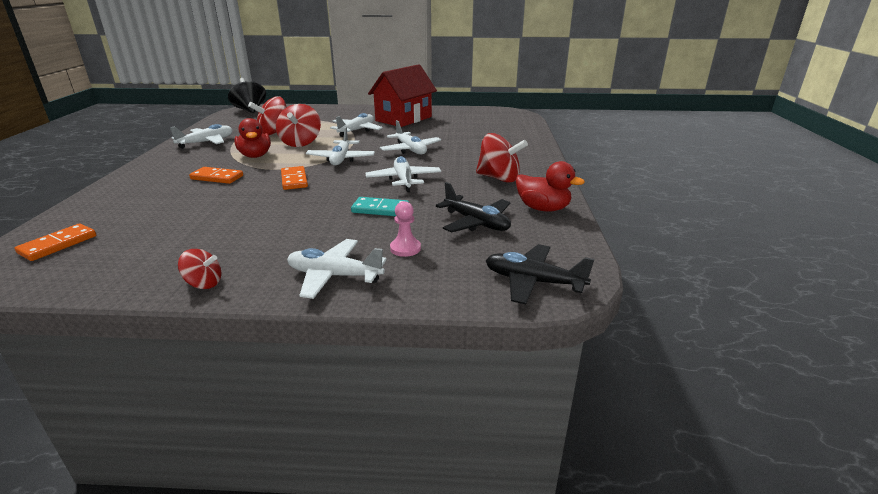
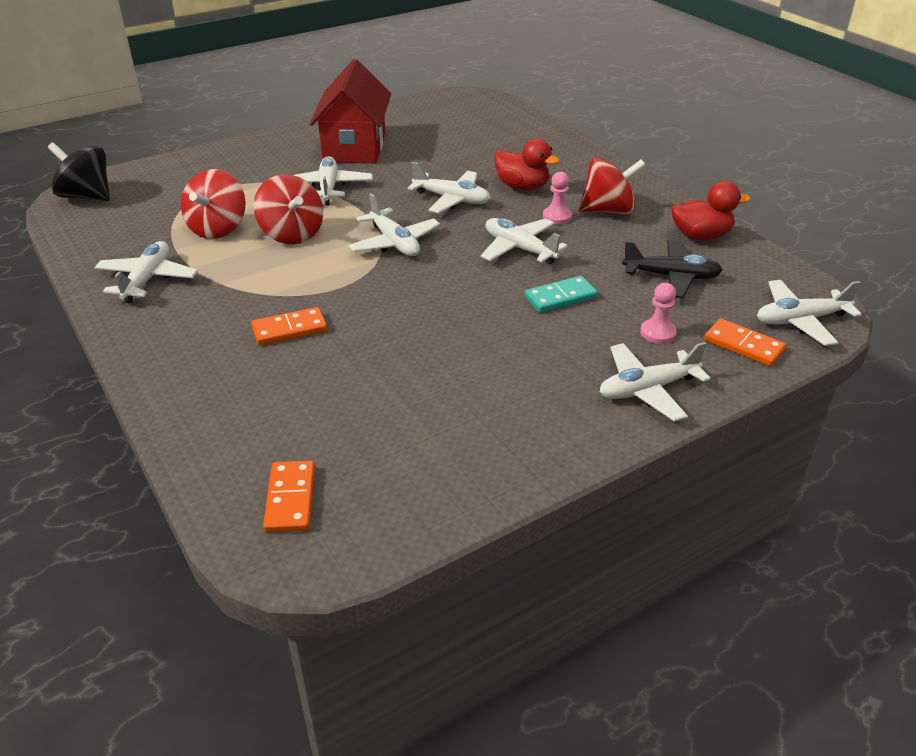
camera: 35 degrees left, 10 degrees up
(204, 283) = (548, 455): red spinning top -> none
(255, 156) = (271, 277): red duck -> red duck (522, 187)
(294, 180) = (396, 295): orange domino -> orange domino (743, 345)
(458, 172) = (557, 217): none -> pink pawn
(533, 282) = (800, 320): black plane -> white plane

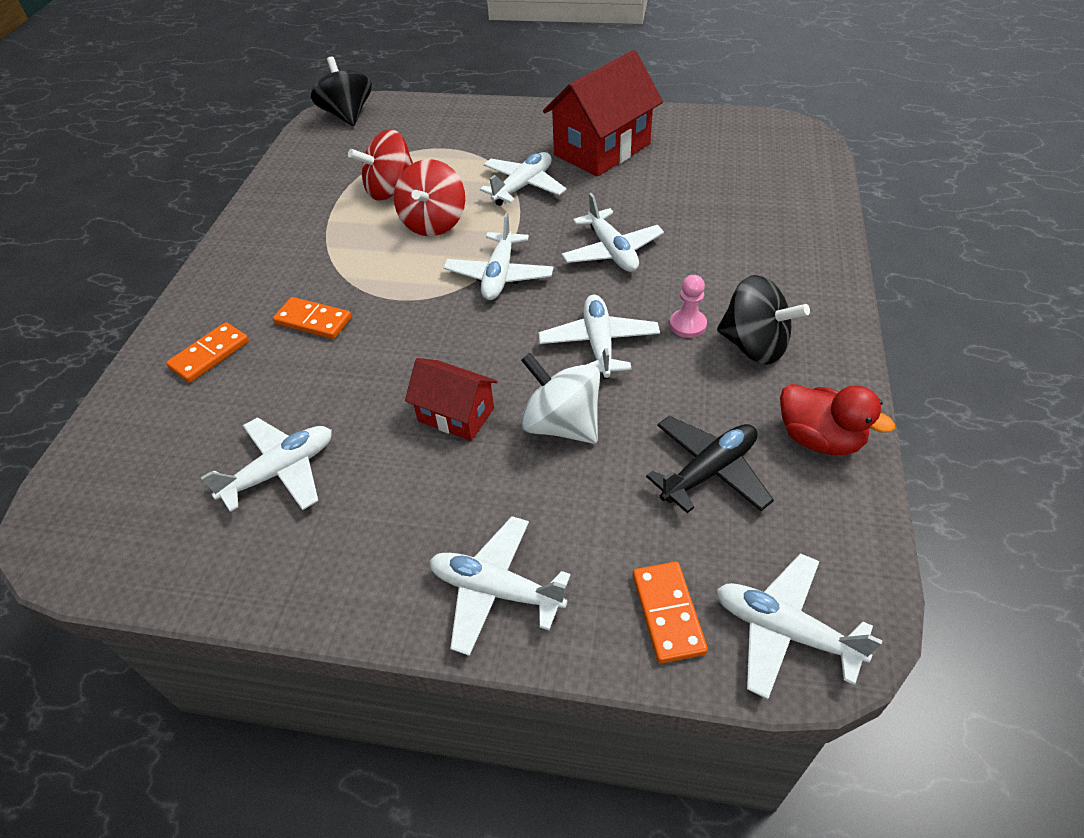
camera: 45 degrees right, 10 degrees up
(147, 279) = (288, 216): white plane -> white plane (281, 471)
(290, 499) = (118, 483): orange domino -> orange domino (210, 355)
(487, 326) = (456, 415): none -> red house
(522, 187) = (701, 269): red duck -> none
(560, 297) = (561, 424): turquoise domino -> white spinning top
(608, 210) = (754, 346): red spinning top -> black spinning top
(657, 333) = (598, 531): pink pawn -> none
(671, 277) = (709, 471): black plane -> black plane turned 90 degrees counterclockwise

